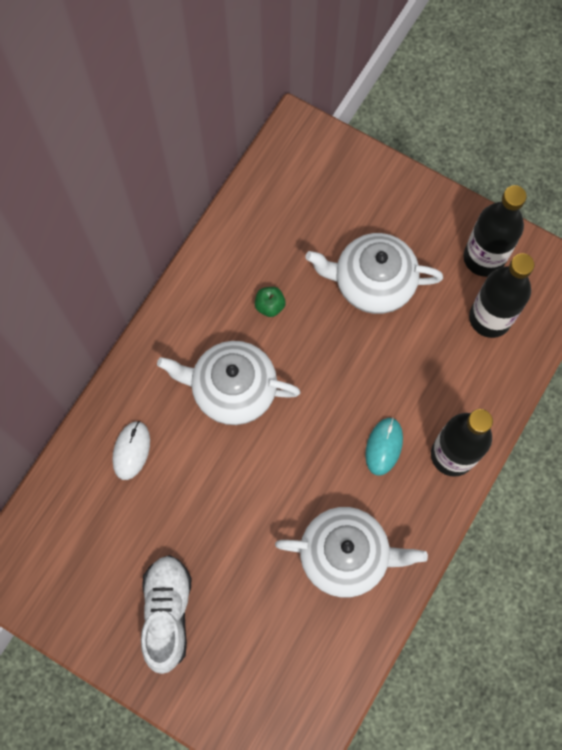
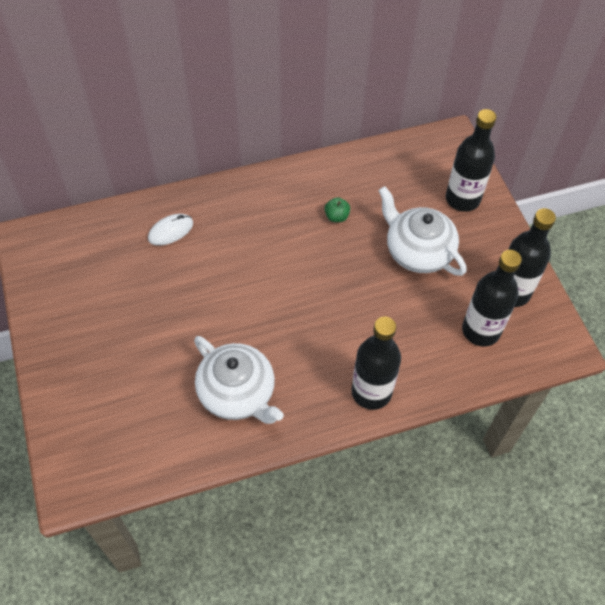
camera: 40 degrees right, 15 degrees down
(167, 613) = (95, 334): white shoe -> none
(232, 389) = (265, 244): white teapot -> none
(364, 193) = (462, 199): none -> black bottle
(384, 446) = (329, 350): turquoise mouse -> none

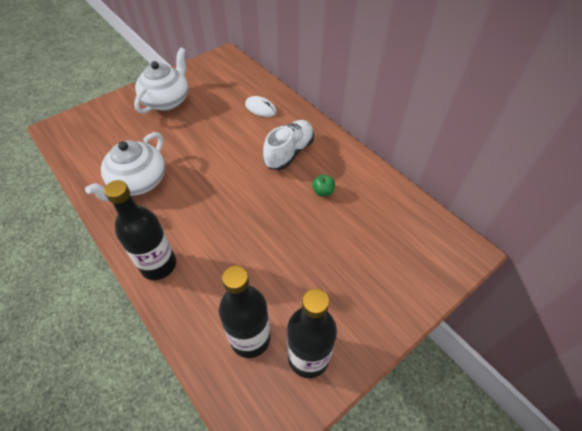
camera: 70 degrees right, 5 degrees down
(264, 227) = (289, 152): none -> white shoe
(417, 251) = (317, 259): white teapot -> white teapot (167, 100)
(462, 199) = (399, 280): black bottle -> none

